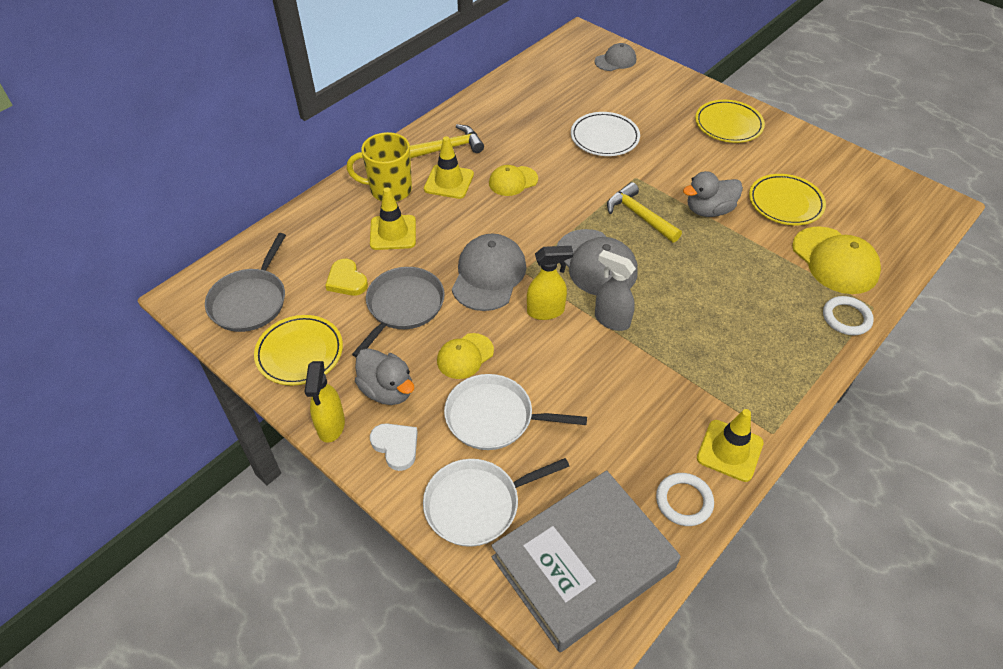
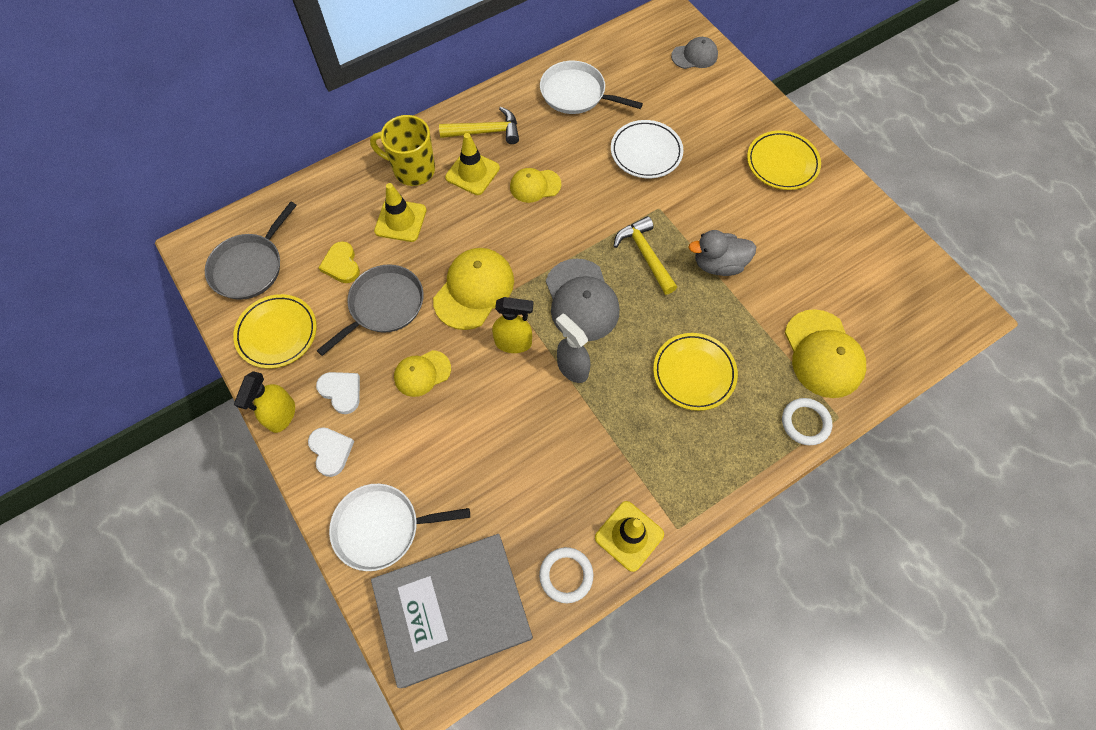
camera: 15 degrees right, 15 degrees up
(387, 390) = (341, 392): grey duck -> white heart
(489, 275) = (474, 290): grey cap -> yellow cap
(494, 417) = (426, 444): white pan -> white pan (576, 93)
(785, 203) = (801, 273): yellow plate -> yellow plate (694, 373)

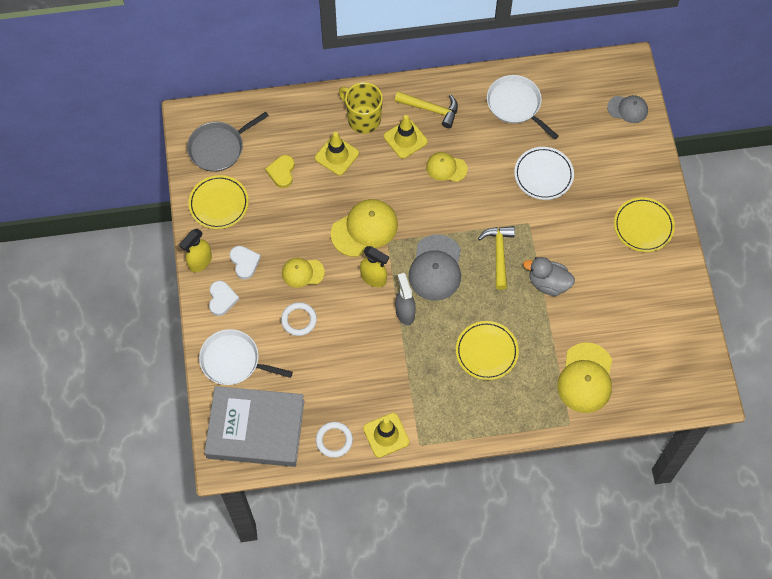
camera: 25 degrees right, 0 degrees up
(383, 306) = (297, 214): grey pan -> none
(805, 422) = (544, 417): white ring -> white ring (299, 320)

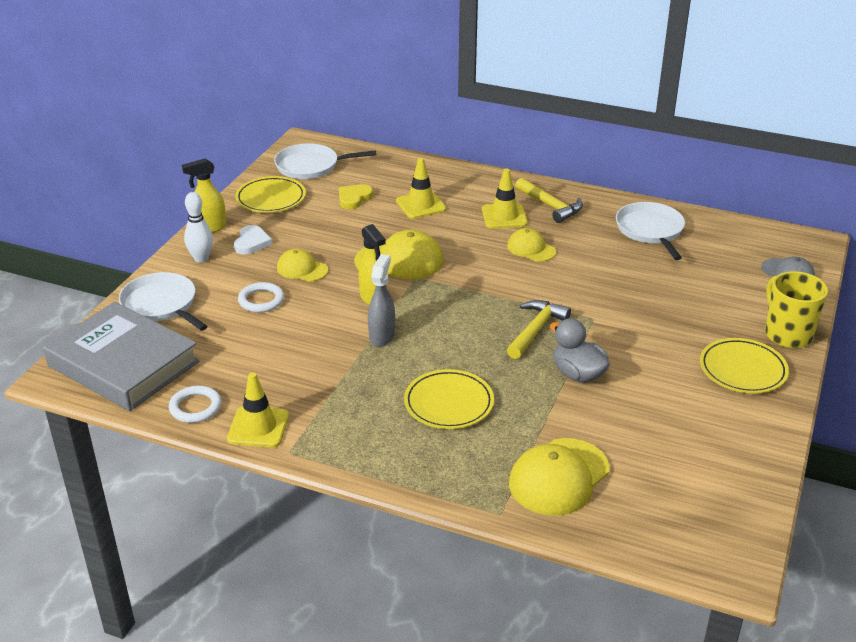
camera: 30 degrees right, 30 degrees down
(219, 148) = (310, 166): grey pan -> white pan
(222, 299) = (201, 258): white heart -> white bowling pin
(363, 119) = (471, 191): yellow mug -> yellow mug (787, 334)
(435, 268) = (450, 315): grey cap -> none
(543, 175) = (642, 288): white plate -> none

